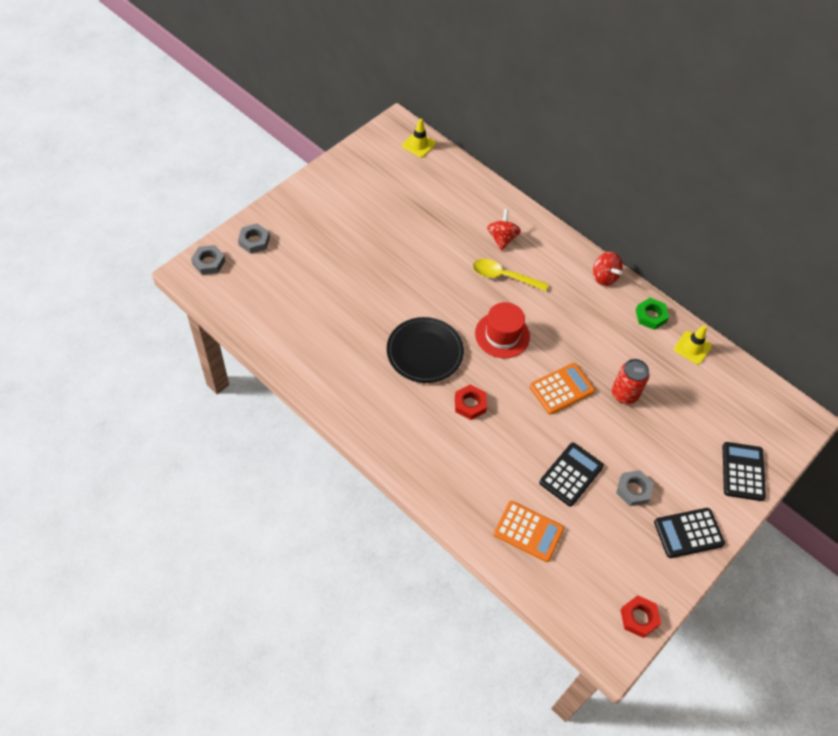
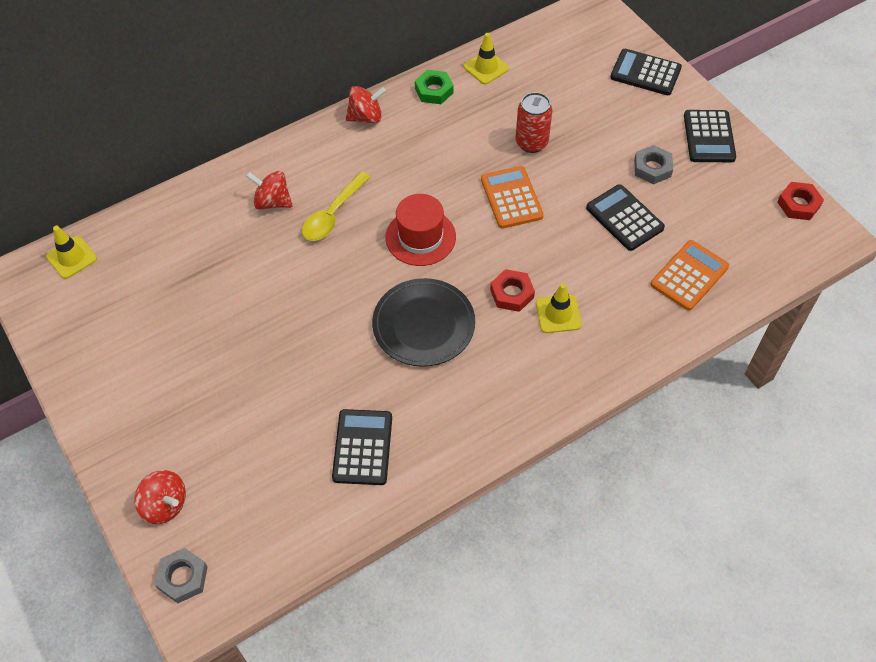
camera: 70 degrees left, 0 degrees up
(254, 241) = (165, 505): grey nut -> red spinning top
(317, 336) = (362, 447): none -> black calculator
(461, 439) = (558, 314): none -> yellow traffic cone

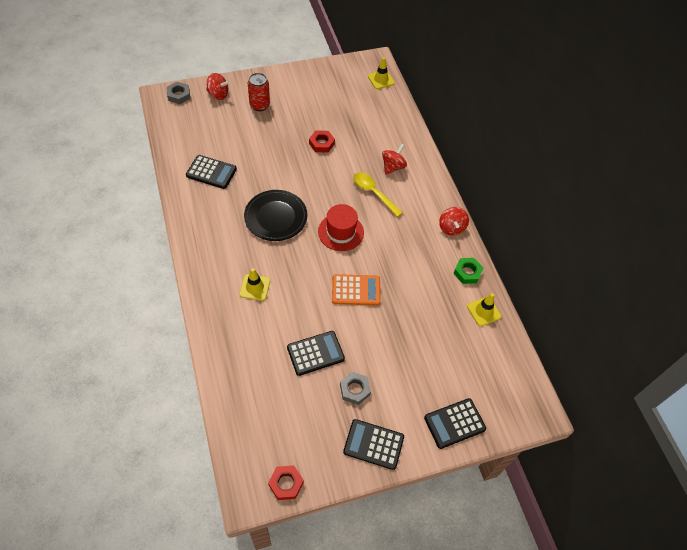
camera: 100 degrees right, 0 degrees up
(165, 505) = (218, 94): red spinning top -> red spinning top turned 120 degrees counterclockwise
(512, 293) = (280, 267): red nut -> red nut (321, 143)
(531, 143) = (402, 318): red can -> red can (259, 105)
(645, 73) = (454, 423): black calculator -> black calculator turned 150 degrees counterclockwise
(689, 276) = (252, 376): orange calculator -> none

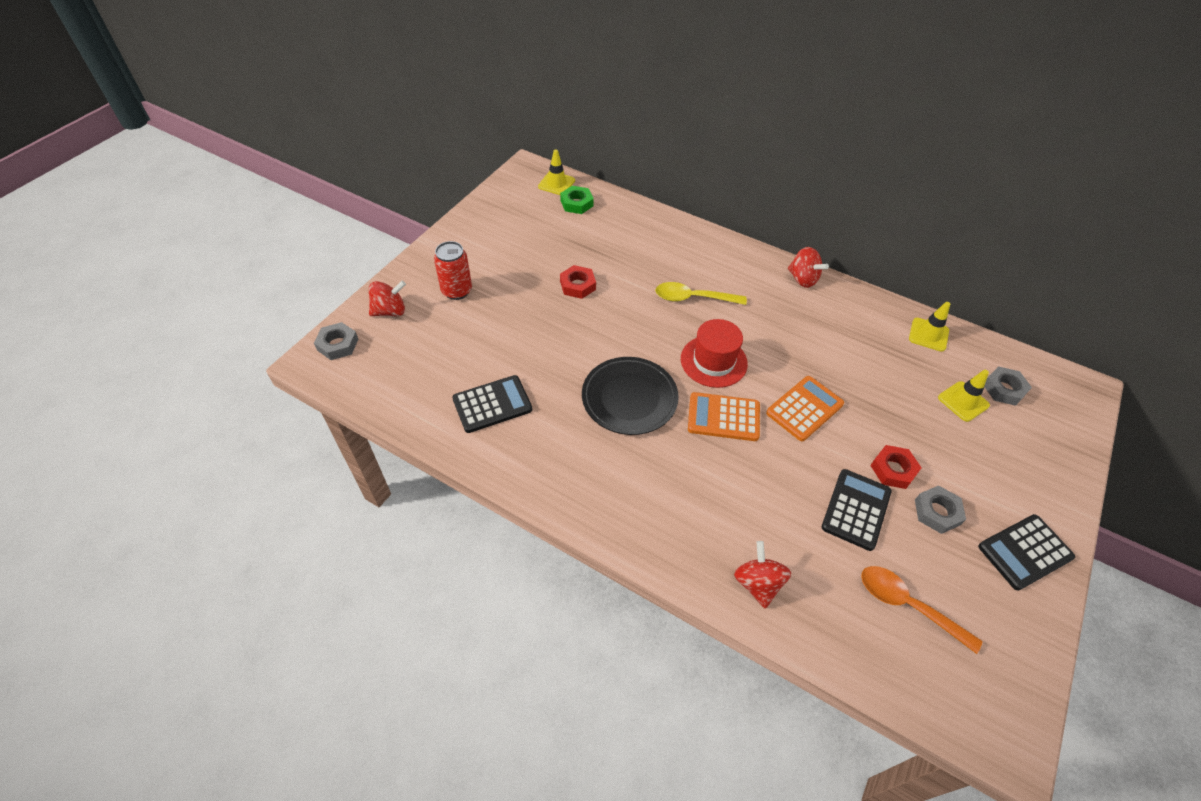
camera: 40 degrees left, 5 degrees down
(255, 287) = (706, 494): yellow traffic cone -> yellow traffic cone (963, 401)
(281, 410) = (907, 605): none -> orange spoon
(286, 483) = (1018, 684): red nut -> red nut (893, 470)
(309, 261) = (723, 417): none -> orange calculator
(393, 167) = (677, 260): red spinning top -> red spinning top (757, 583)
(454, 423) = (1049, 461): black calculator -> none
(467, 272) = (869, 310): green nut -> green nut (576, 203)
(486, 372) = (1004, 389): none -> grey nut

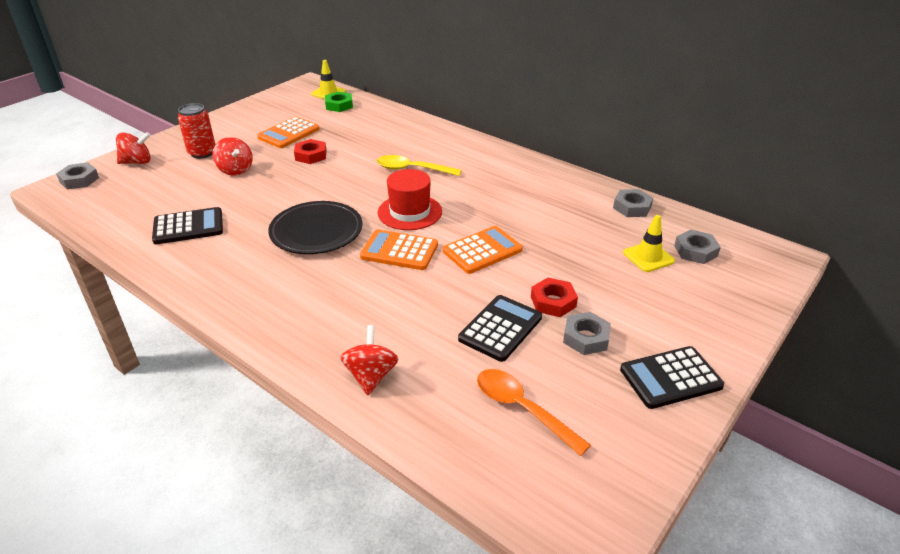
camera: 10 degrees right, 15 degrees down
(539, 252) = (289, 133): none -> orange calculator
(802, 279) = (523, 163): red spinning top -> red spinning top (235, 170)
(928, 335) = (632, 207): yellow traffic cone -> grey nut

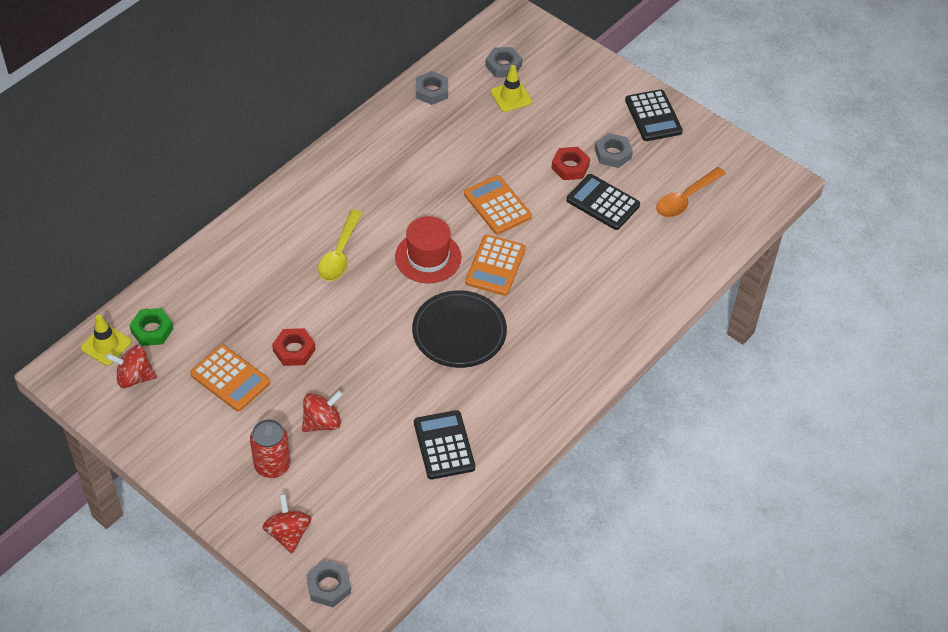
camera: 90 degrees left, 15 degrees up
(371, 376) = (657, 283): red spinning top -> red spinning top (134, 377)

